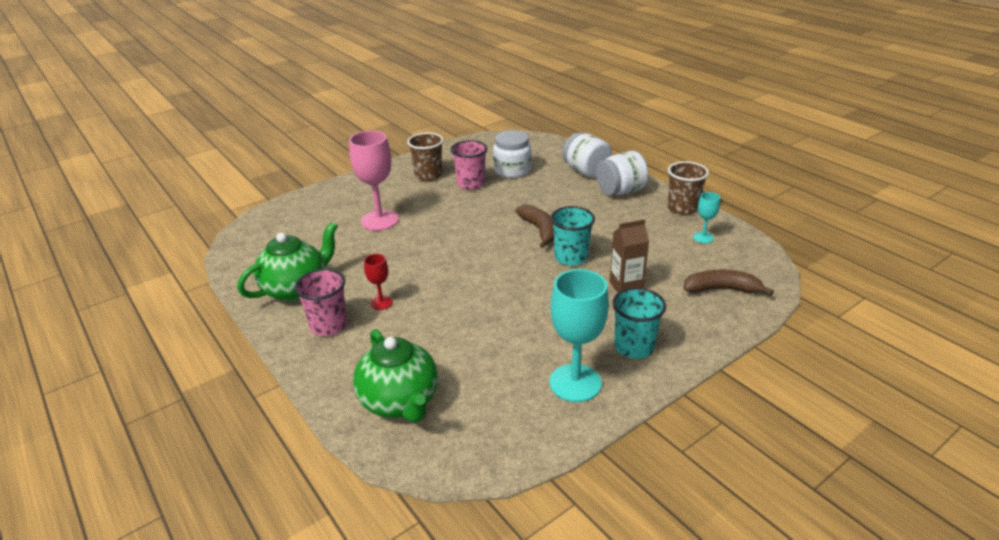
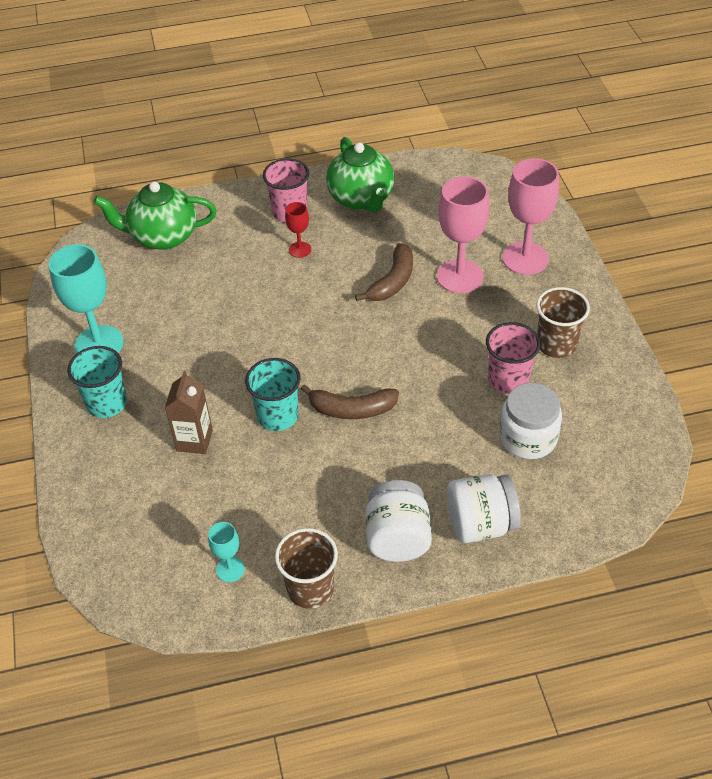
camera: 115 degrees right, 15 degrees up
(347, 200) = (525, 258): none -> pink goblet
(721, 289) = (127, 524): brown banana -> brown banana (393, 281)

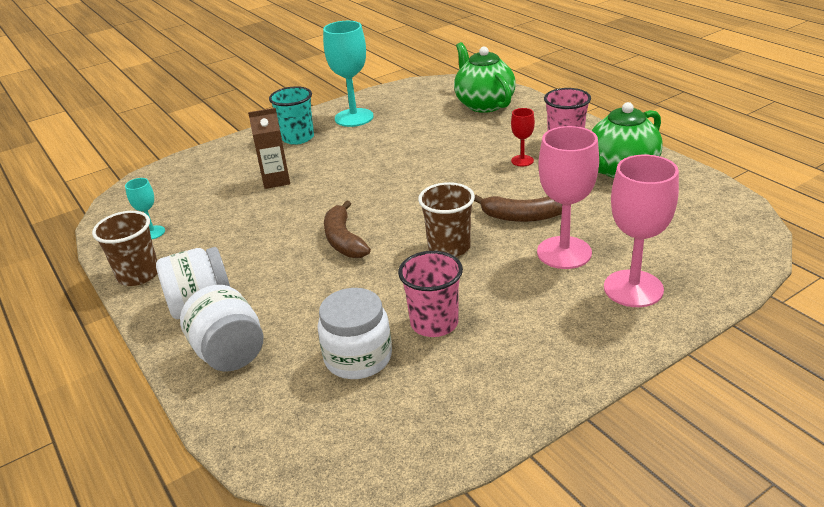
camera: 70 degrees right, 15 degrees down
(278, 416) = (318, 207): turquoise cup -> none
(556, 344) = (512, 345): brown cup -> brown cup (449, 247)

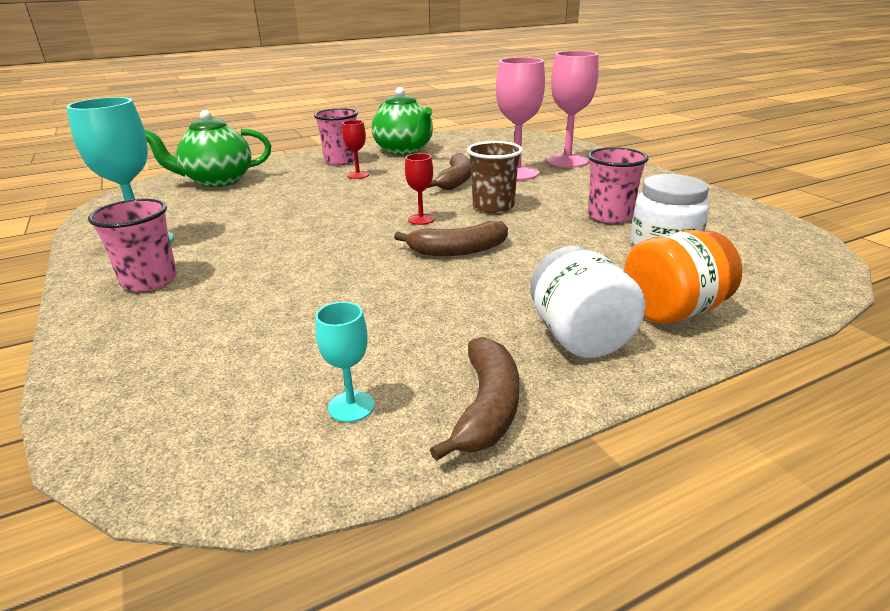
camera: 85 degrees left, 5 degrees down
(138, 275) = (487, 408): brown cup -> brown banana
(229, 353) = (673, 311): white jar -> orange jar
(276, 180) = (271, 294): brown carton -> none
(298, 138) = (149, 281): turquoise cup -> pink cup
(409, 213) = (421, 219): none -> red goblet

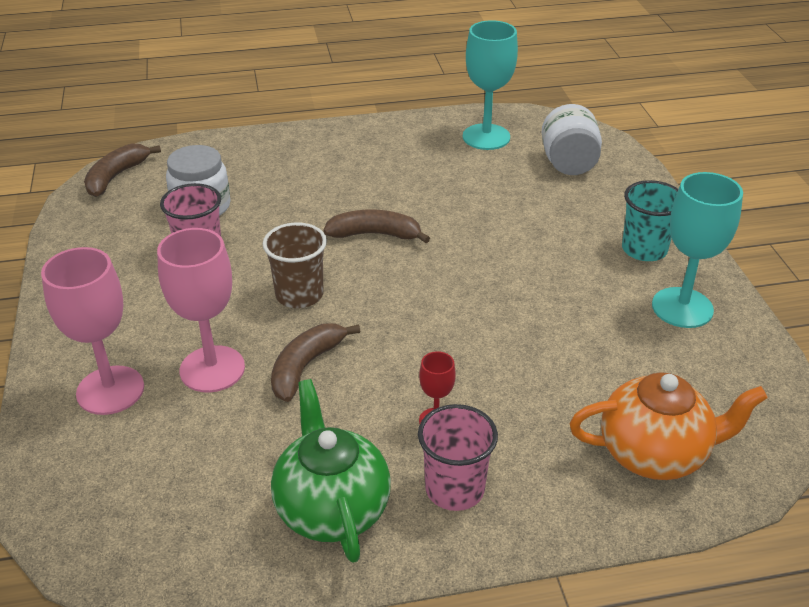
camera: 165 degrees left, 10 degrees up
(149, 281) = (644, 249): pink cup -> turquoise cup
(217, 181) = (655, 454): green teapot -> orange teapot
(351, 406) = (486, 137): turquoise goblet -> turquoise goblet, size x2.00
(421, 219) = (388, 288): red goblet -> none
(487, 408) = (419, 126): brown banana -> brown banana (116, 176)
(579, 337) = (344, 149): white jar -> white jar (568, 164)
(673, 311) = (270, 154): orange jar -> none

